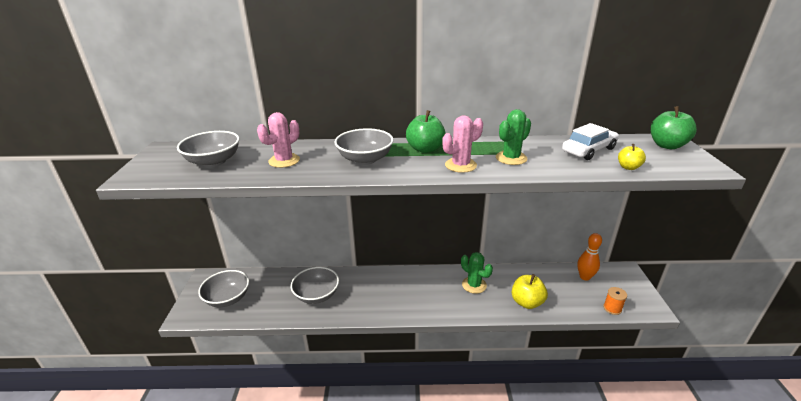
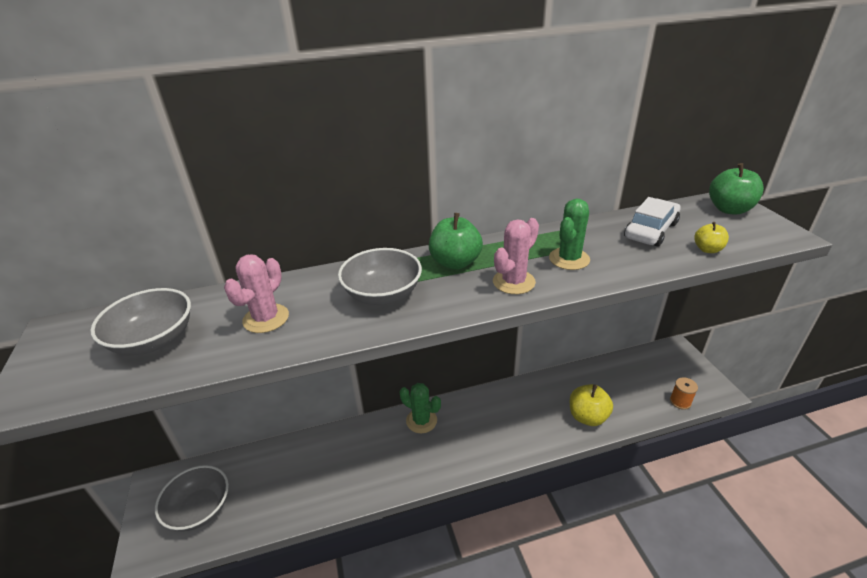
camera: 15 degrees left, 5 degrees up
(317, 295) = (326, 471): grey bowl -> none
(474, 285) = (519, 407): green cactus -> green cactus (421, 421)
(585, 277) = (637, 367): orange bowling pin -> none

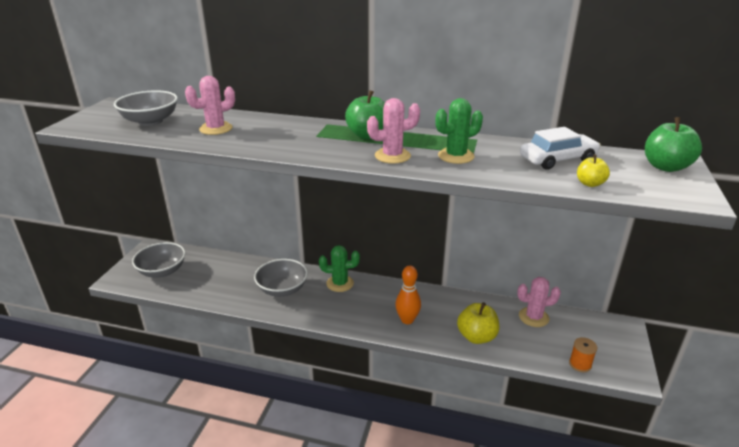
camera: 30 degrees right, 5 degrees down
(382, 294) = (296, 137): grey bowl -> grey bowl (282, 289)
(421, 421) = (340, 283): green cactus -> green cactus turned 60 degrees counterclockwise
(518, 430) = (407, 320): none -> orange bowling pin
(611, 372) = (533, 317): none -> pink cactus

